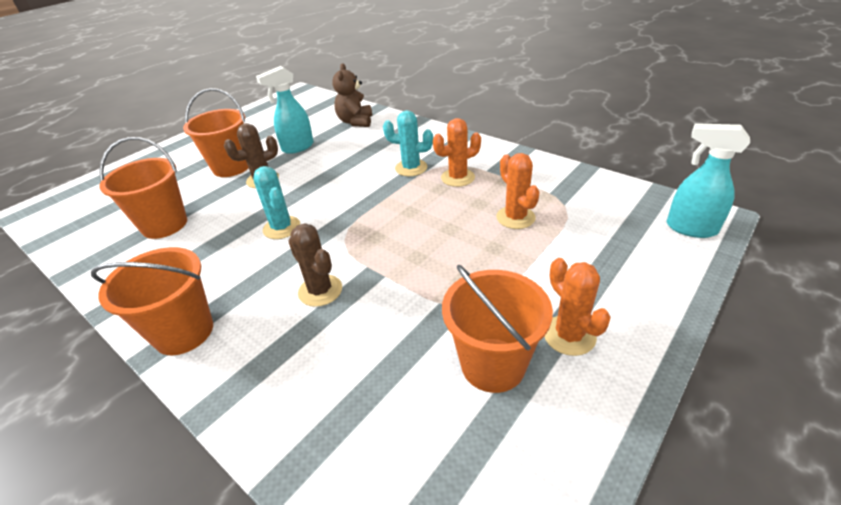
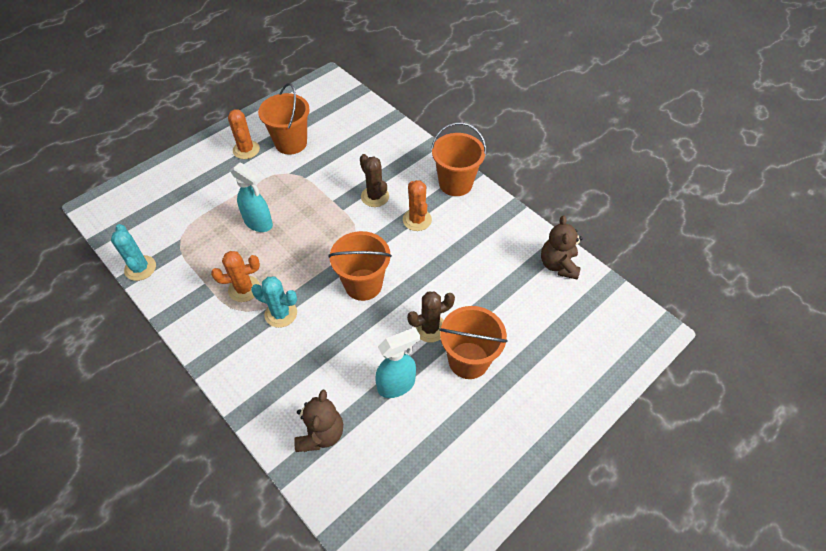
camera: 175 degrees left, 15 degrees up
(92, 247) = (558, 265): none -> brown teddy bear
(164, 225) = (507, 280): orange bucket -> orange bucket (363, 284)
(282, 228) = (404, 257): turquoise cactus -> turquoise cactus (140, 268)
(515, 217) = (224, 232): orange cactus -> orange cactus (417, 220)
(690, 228) = (119, 201): turquoise spray bottle -> turquoise spray bottle (259, 223)

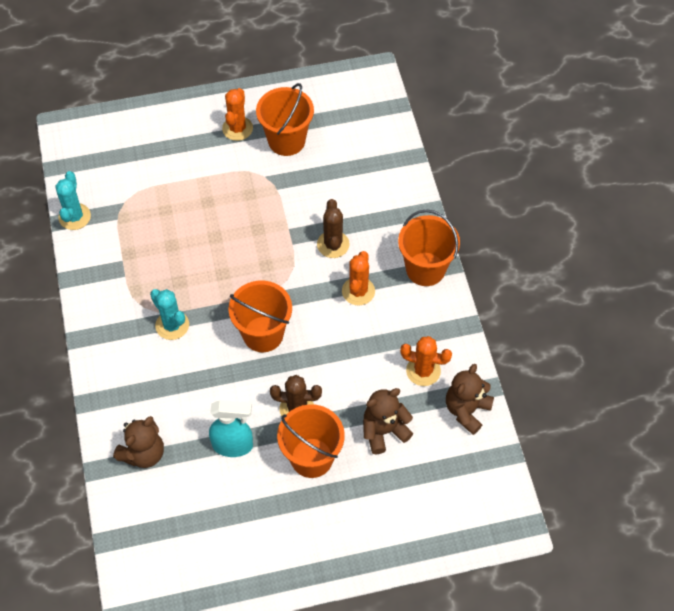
camera: 30 degrees right, 5 degrees up
(244, 289) = (153, 284): orange cactus -> orange cactus (423, 371)
(259, 223) = (204, 220): turquoise spray bottle -> none
(509, 310) = (384, 431): none -> brown teddy bear

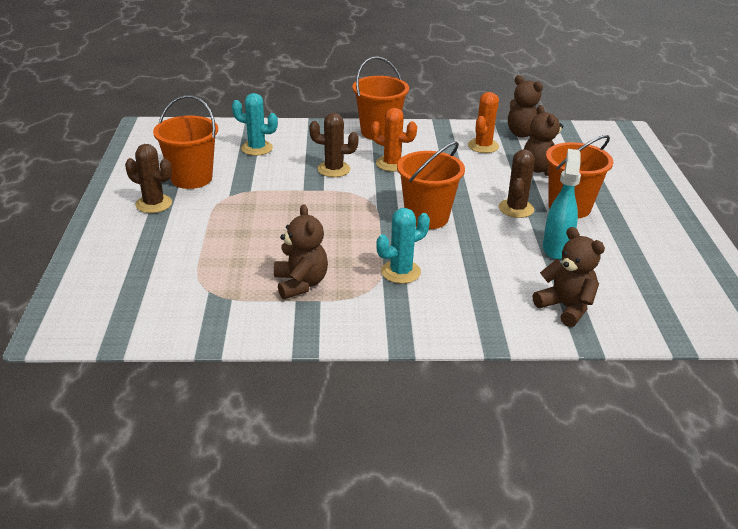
camera: 80 degrees left, 25 degrees down
(74, 217) = (208, 334): turquoise cactus -> turquoise cactus (257, 148)
(143, 258) = (300, 284): none -> brown teddy bear
(237, 128) = (154, 204): orange cactus -> brown cactus

